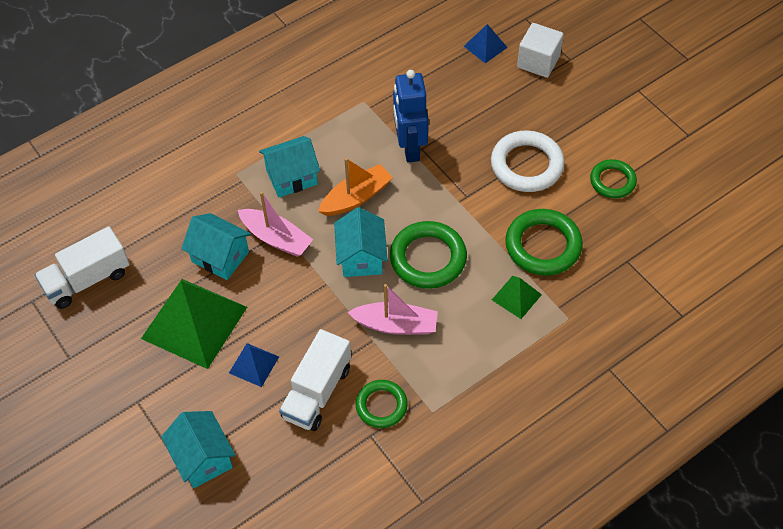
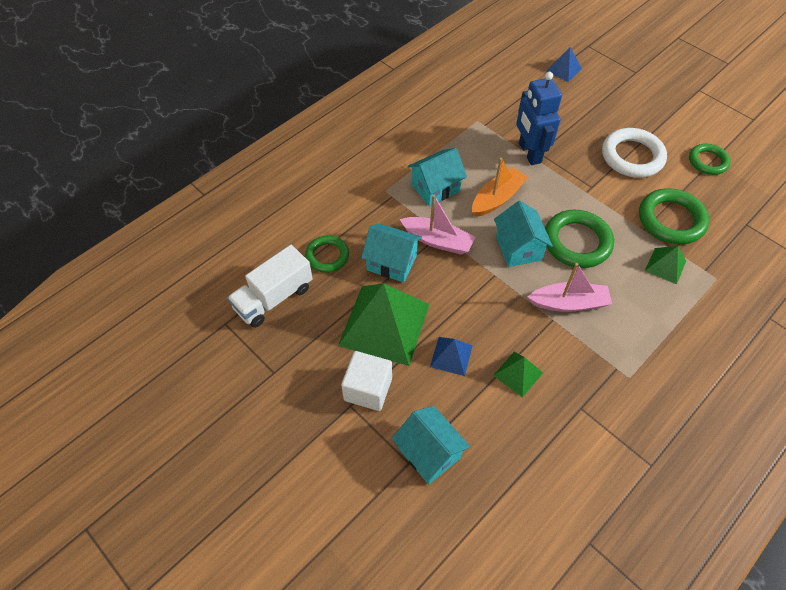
camera: 10 degrees left, 0 degrees up
(317, 392) = (518, 374): white truck -> green pyramid
(381, 405) = (581, 378): green ring -> green ring (327, 256)
(538, 62) = (610, 76): white cube -> white cube (368, 389)

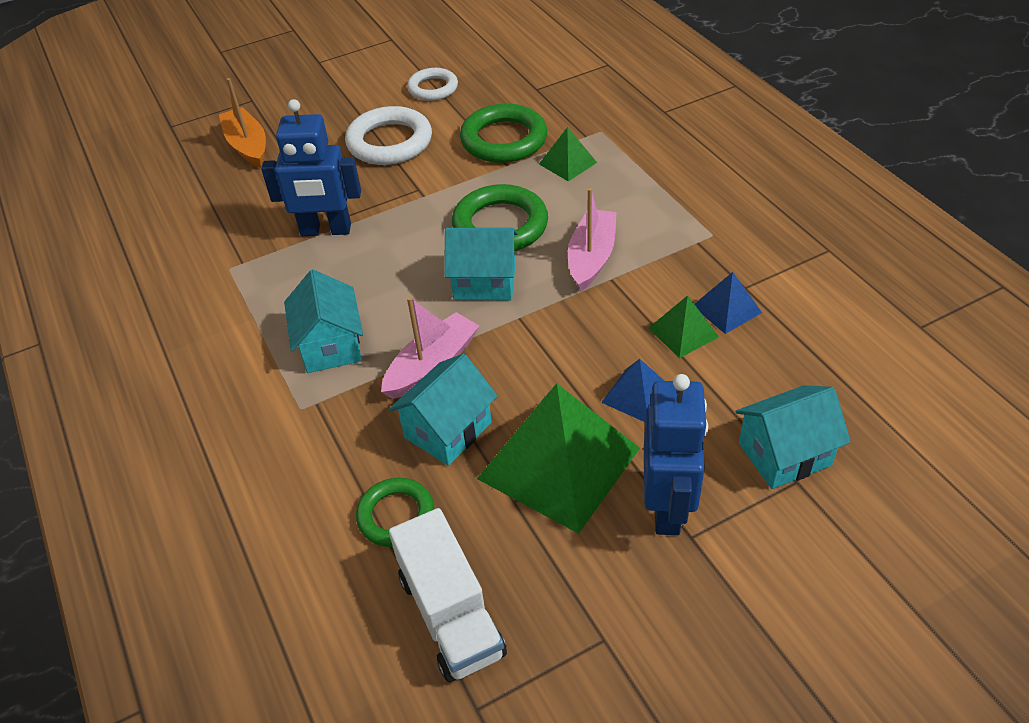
camera: 70 degrees left, 10 degrees down
(368, 389) = (667, 507): white cube -> blue robot
(497, 198) = (388, 282): orange boat -> orange boat (247, 146)
(563, 69) = (196, 159): blue pyramid -> blue pyramid (726, 309)
(707, 161) = (433, 88): green ring -> white ring

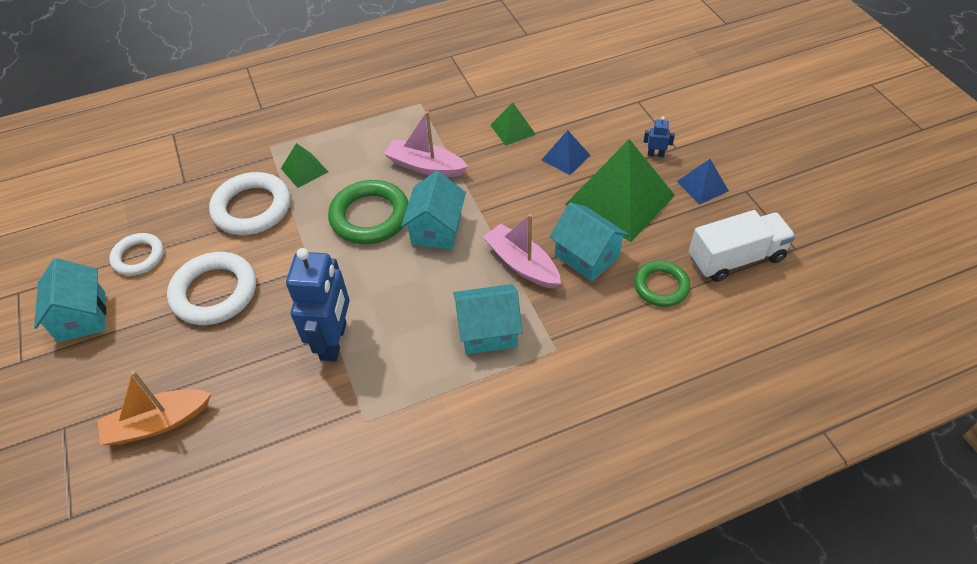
camera: 85 degrees left, 5 degrees up
(504, 140) = (252, 208): green ring -> white ring
(667, 507) = (655, 154): blue robot -> blue robot, size x0.41
(726, 309) = (495, 107): blue pyramid -> blue pyramid (702, 186)
(784, 454) = (618, 102): turquoise house -> turquoise house (82, 317)

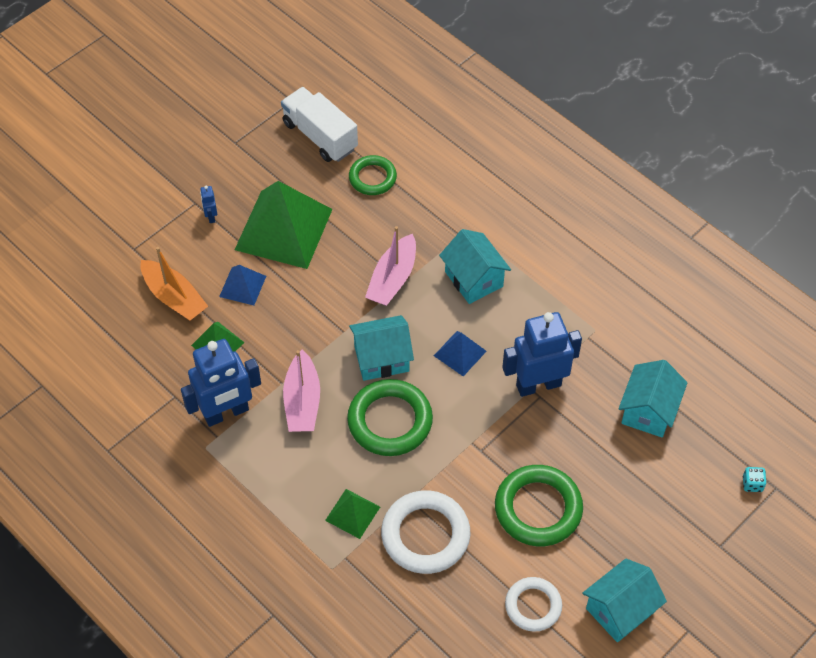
camera: 115 degrees left, 5 degrees up
(93, 494) = (752, 484): none -> turquoise dice
(158, 423) = (677, 475): orange boat -> orange boat (174, 297)
(214, 292) = (538, 508): white ring -> green ring
(443, 120) = (226, 413): none -> blue robot
(586, 256) = (362, 235): turquoise house -> turquoise house (649, 411)
(702, 186) = (241, 173): blue pyramid -> blue pyramid (460, 353)

